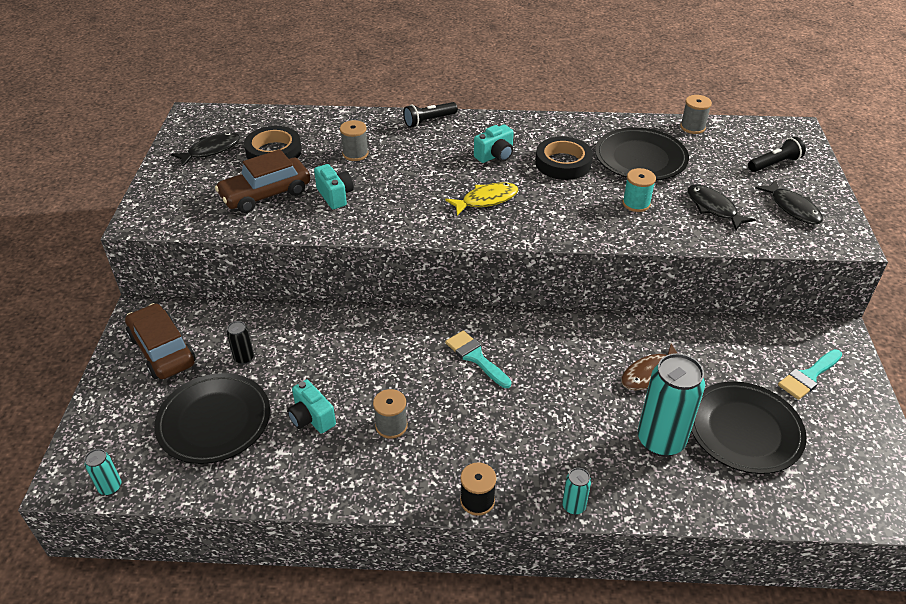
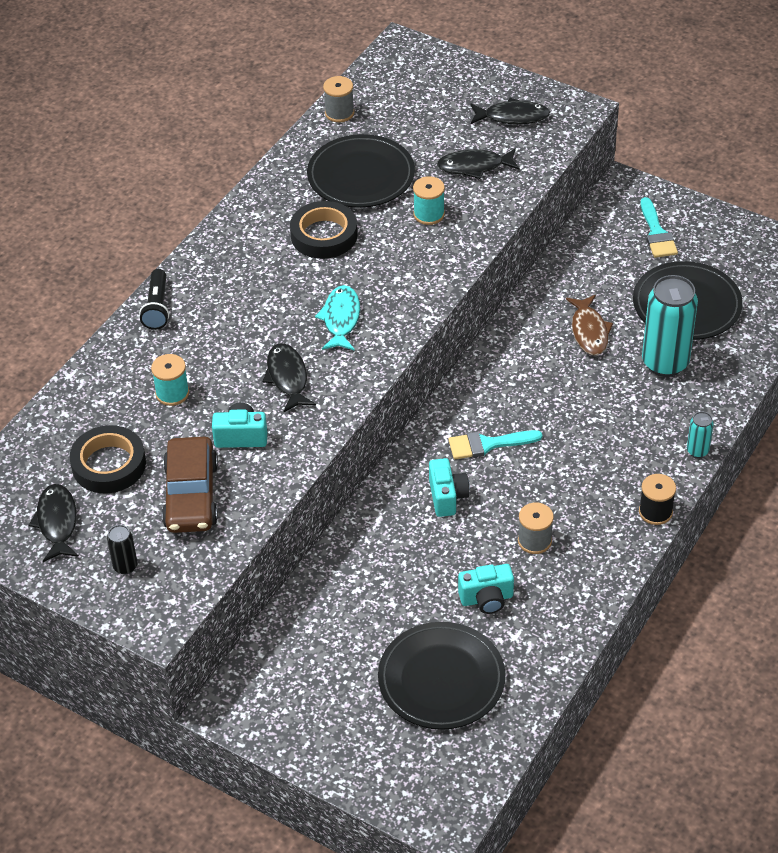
camera: 60 degrees left, 5 degrees up
(110, 487) = (478, 786): turquoise can -> none
(162, 350) = (304, 700): brown car -> none
(244, 358) = (365, 630): black can -> black can (125, 566)
(355, 154) = (172, 393): grey spool -> turquoise spool
(407, 196) = (287, 377): none -> black fish
(486, 200) = (341, 319): yellow fish -> turquoise fish
(495, 156) = (269, 280): turquoise camera -> turquoise camera (447, 497)
(774, 164) = (442, 91): black flashlight -> none

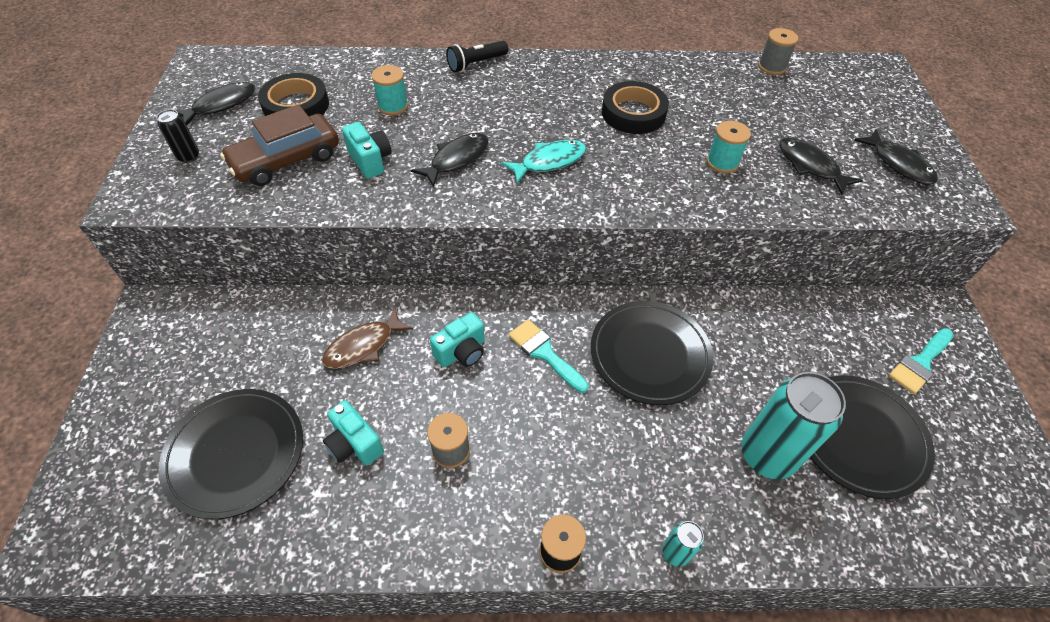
camera: 55 degrees right, 5 degrees up
(361, 176) = (719, 106): black plate -> black plate (650, 354)
(589, 331) = (745, 367): brown fish -> brown fish (363, 346)

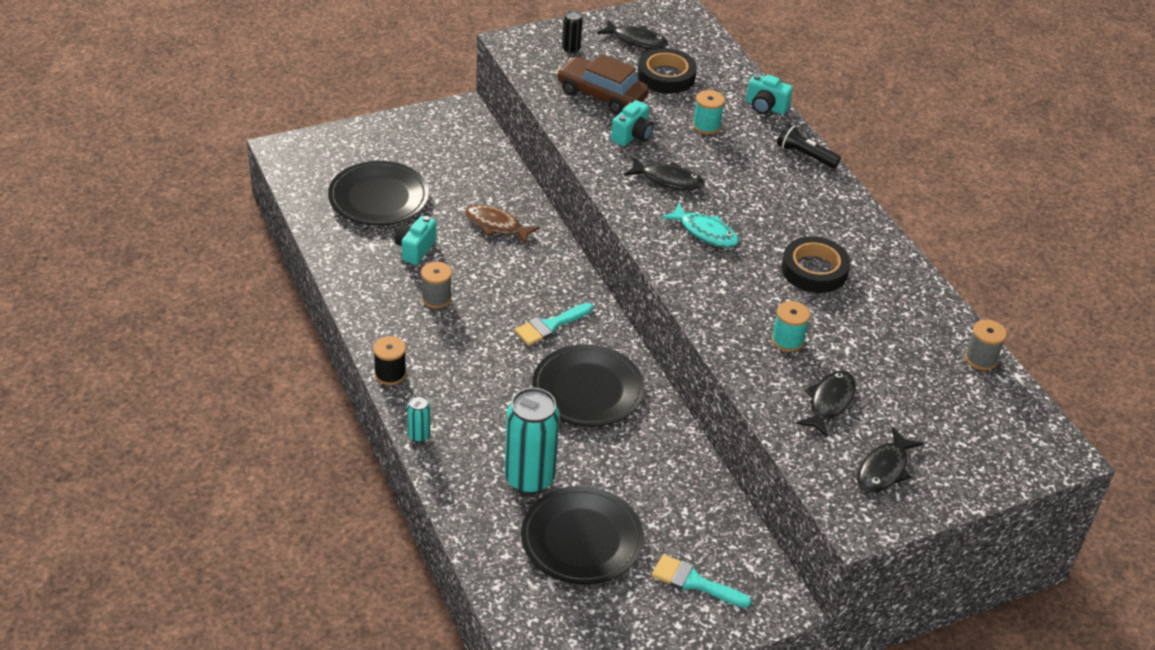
camera: 65 degrees right, 10 degrees down
(462, 352) = (522, 279): turquoise camera -> turquoise camera (765, 107)
(544, 353) = (550, 326): turquoise brush -> turquoise brush turned 150 degrees counterclockwise

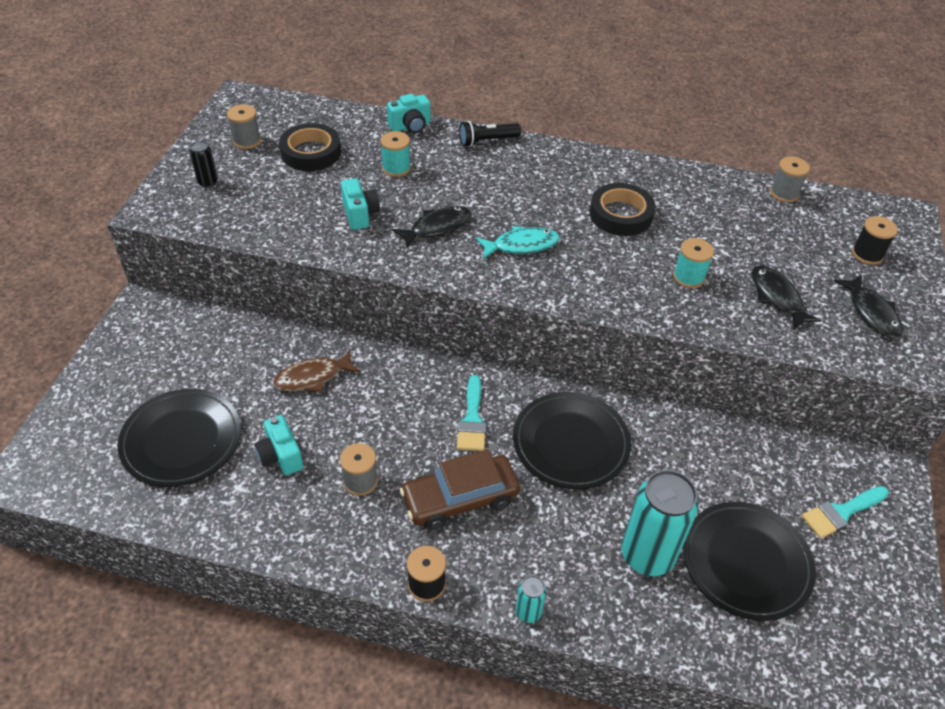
camera: 50 degrees left, 5 degrees up
(601, 95) = (288, 200): brown car -> brown car (460, 499)
(636, 40) = (247, 141): black fish -> grey spool
(964, 442) = (867, 254): none -> black spool

